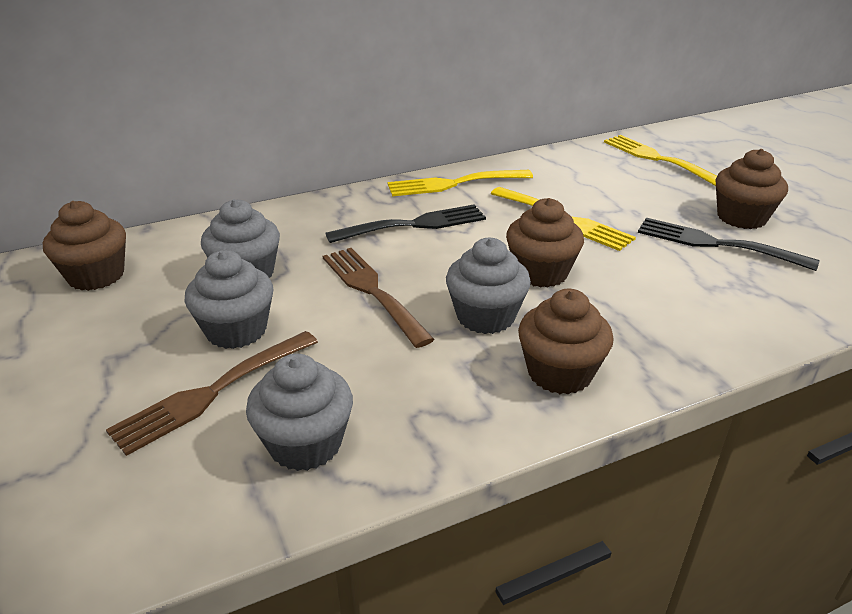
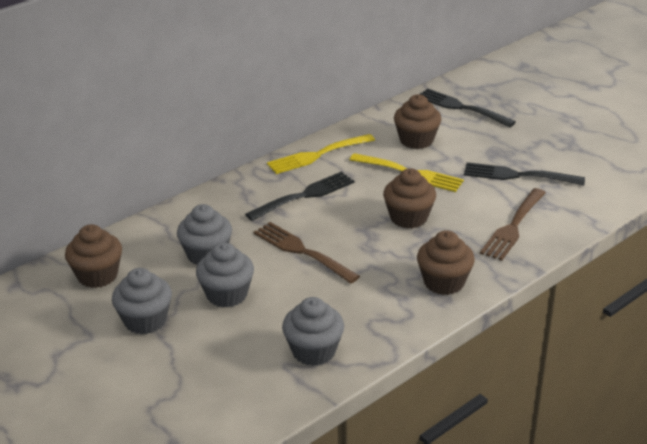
camera: 15 degrees left, 0 degrees up
(212, 392) = (238, 334): brown fork -> brown fork (513, 226)
(485, 316) = (385, 255): grey cupcake -> grey cupcake (145, 320)
(658, 159) = (461, 108): yellow fork -> black fork
(741, 217) = (531, 151): brown cupcake -> brown cupcake (416, 140)

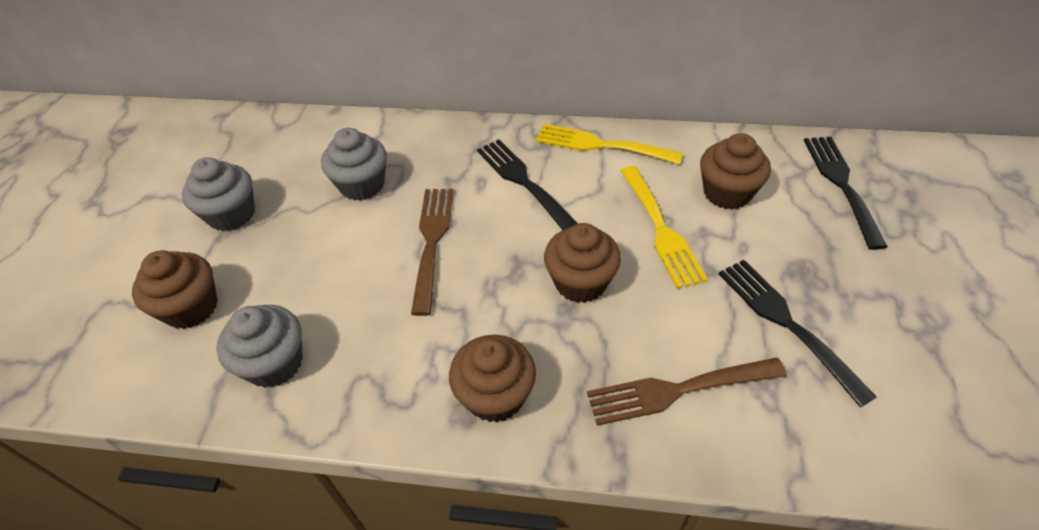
camera: 50 degrees right, 15 degrees up
(97, 275) = (272, 146): brown cupcake -> brown cupcake (191, 307)
(227, 294) = (314, 238): grey cupcake -> none
(304, 196) = (524, 182): black fork -> black fork turned 135 degrees counterclockwise

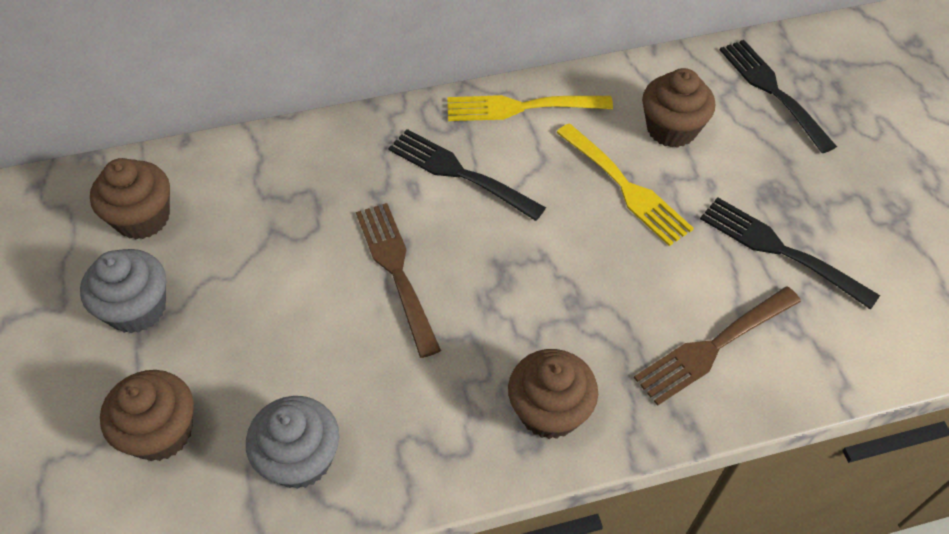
camera: 25 degrees left, 5 degrees up
(362, 185) = (277, 227): grey cupcake -> none
(580, 282) = (574, 268): brown cupcake -> brown cupcake (142, 218)

